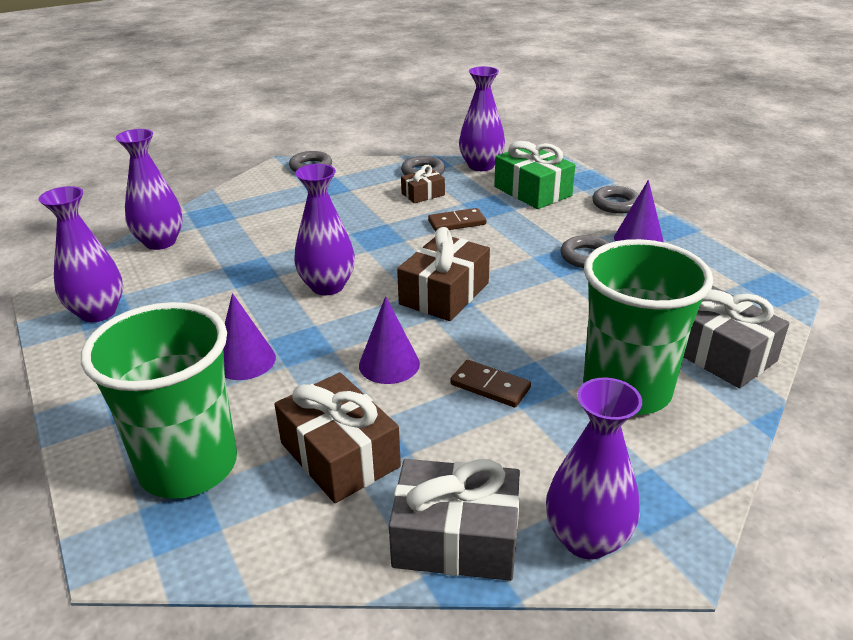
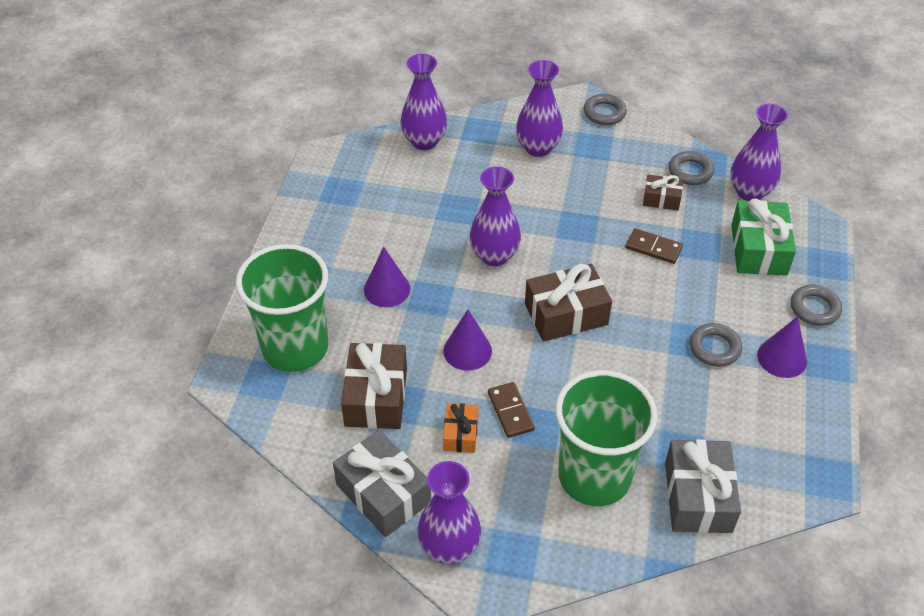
camera: 40 degrees right, 15 degrees up
(98, 312) = (337, 190): purple vase -> purple vase (538, 148)
(467, 432) = (460, 434): none -> orange gift

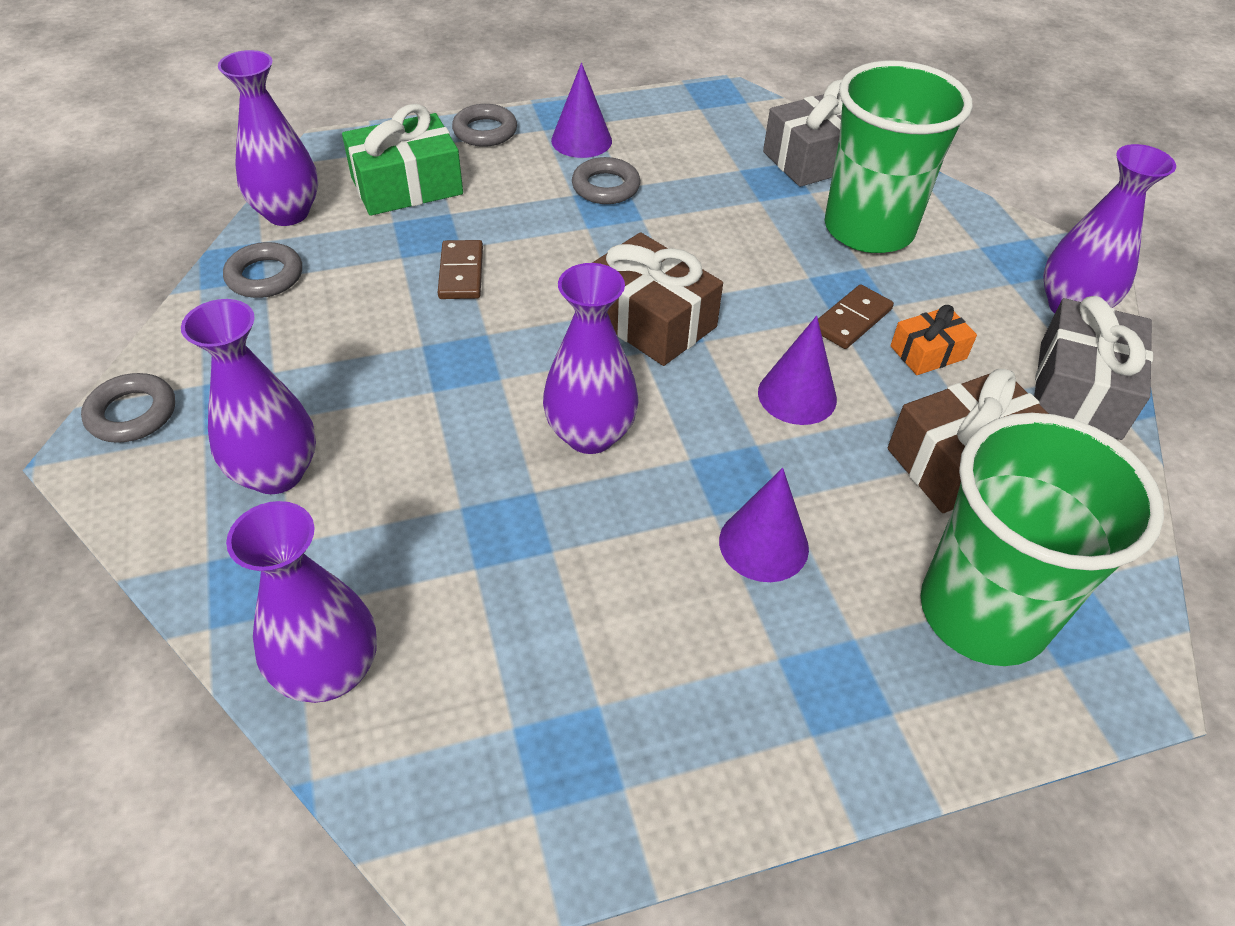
camera: 120 degrees left, 0 degrees up
(661, 199) = (347, 290): brown gift -> none

